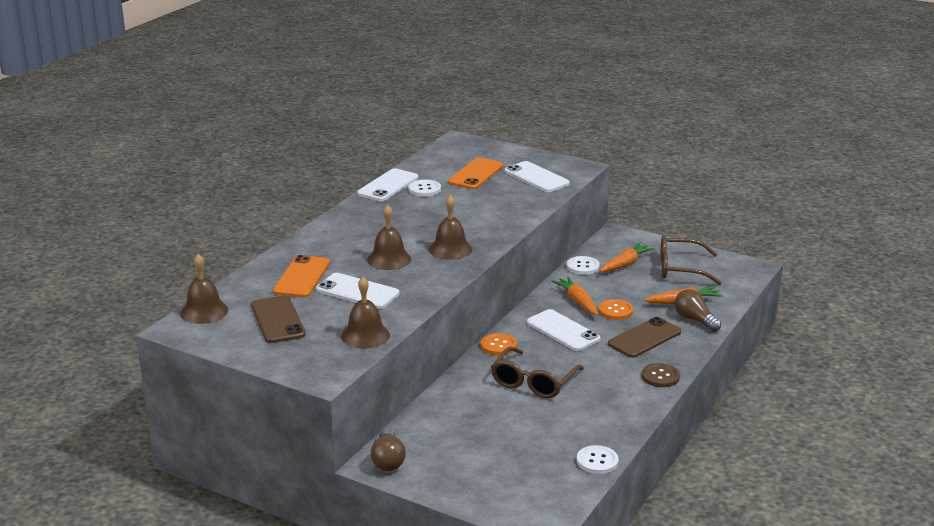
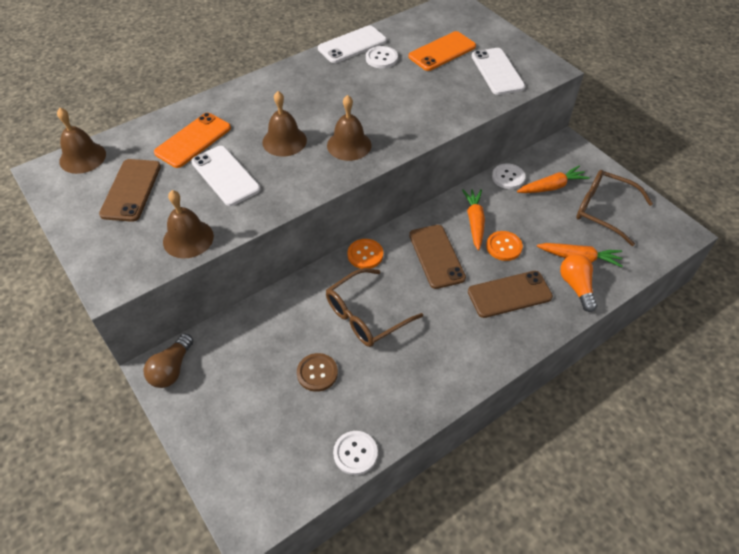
camera: 25 degrees right, 25 degrees up
(563, 331) = (436, 256): white phone -> brown phone
(660, 377) = (492, 355): brown button -> brown button (317, 373)
(695, 320) = (576, 286): brown light bulb -> orange light bulb

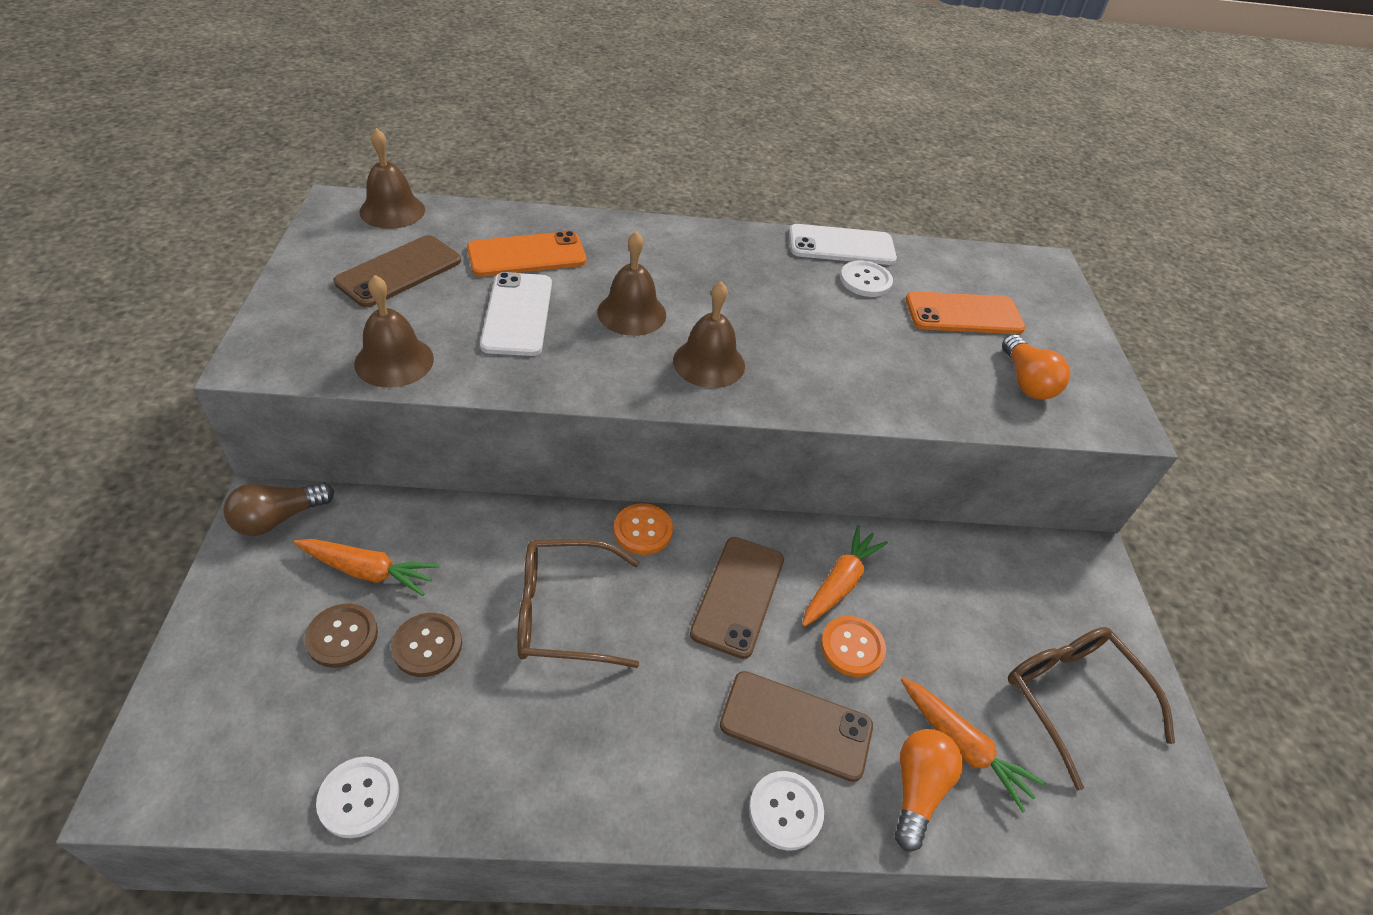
camera: 30 degrees right, 5 degrees down
(271, 397) = (342, 636): none -> brown button
(497, 71) = (1026, 381): white phone -> orange light bulb
(508, 177) = (950, 550): white button -> white button (785, 811)
(551, 187) = (1011, 606): orange carrot -> orange carrot (368, 571)

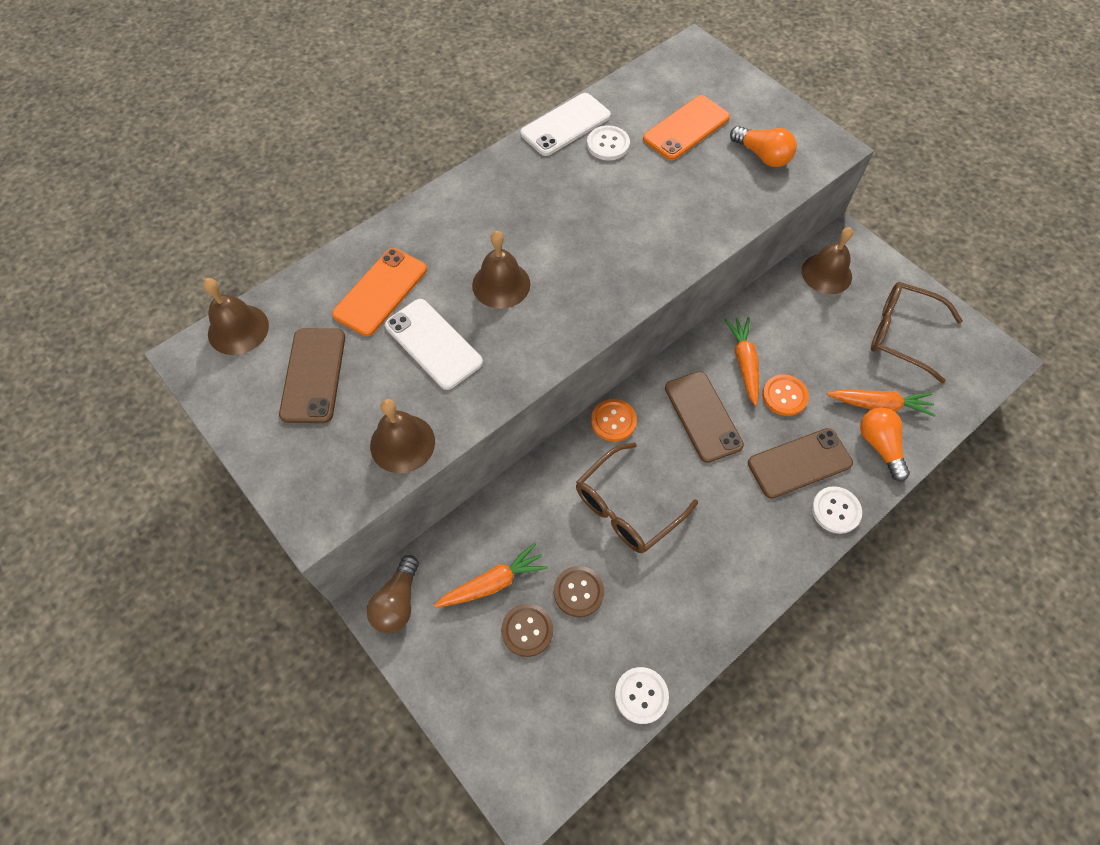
camera: 35 degrees left, 15 degrees up
(709, 363) = (586, 285): brown bell -> brown bell (826, 273)

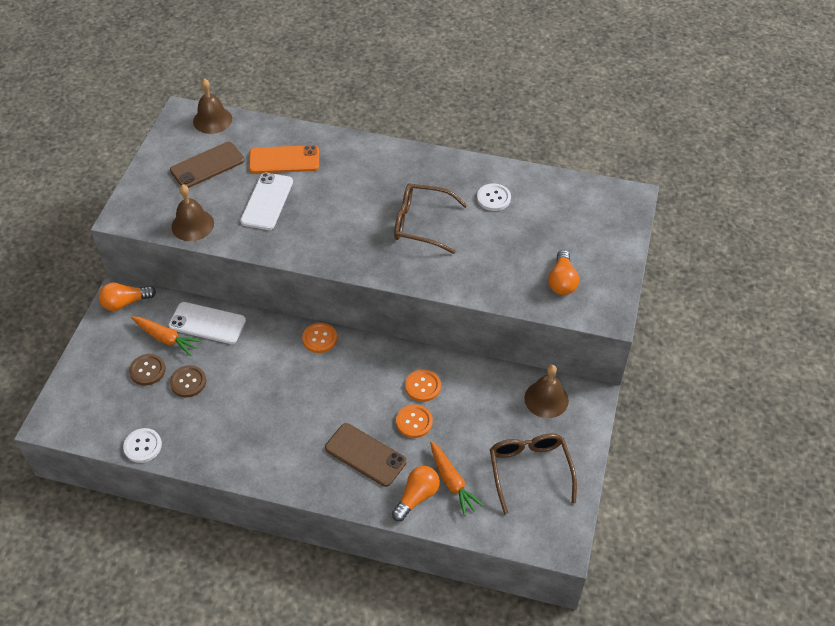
camera: 55 degrees right, 10 degrees down
(397, 602) = (125, 302): brown light bulb -> orange light bulb
(501, 284) = (334, 207): brown bell -> none
(565, 125) = (490, 169): white phone -> white phone (207, 323)
(627, 507) = (262, 377): brown glasses -> brown glasses (421, 223)
(686, 128) = (548, 229): orange phone -> none
(702, 416) = (360, 384): brown phone -> none
(744, 363) = (423, 386): orange carrot -> orange button
(835, 510) = (343, 492): white button -> none

